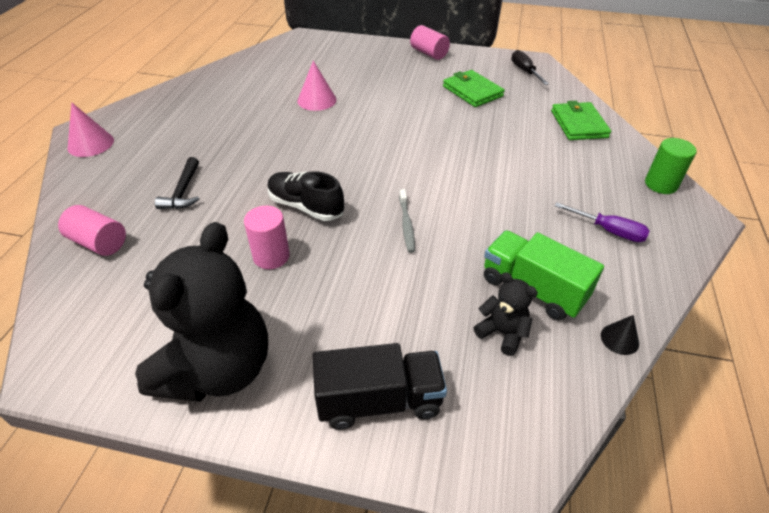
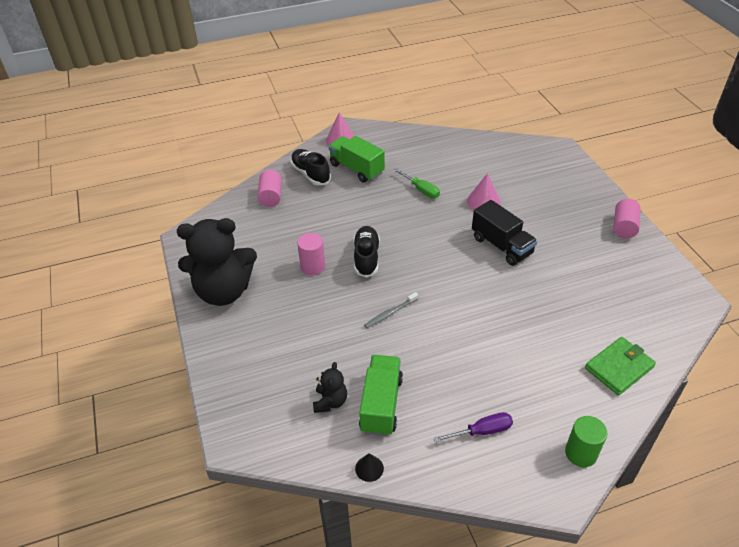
camera: 60 degrees right, 0 degrees up
(111, 191) = (310, 174): none -> black shoe
(156, 153) = (356, 169): none -> green truck
(183, 191) = (334, 200): black hammer -> none
(251, 127) = (421, 190): none -> green screwdriver
(379, 401) = (244, 365): black truck -> black truck (501, 246)
(472, 91) = (593, 279): green wallet -> none
(525, 71) = (670, 300): black screwdriver -> none
(608, 231) = (482, 431): purple screwdriver -> purple screwdriver turned 105 degrees counterclockwise

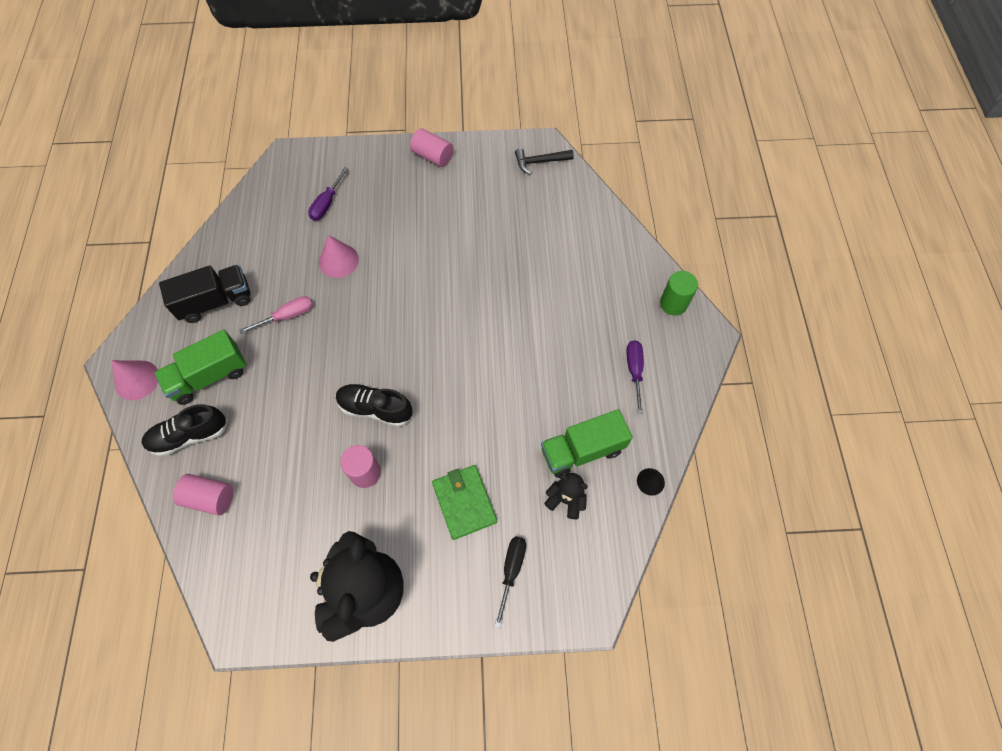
camera: 75 degrees left, 20 degrees up
(257, 377) = (511, 571): none -> black screwdriver
(381, 404) = (582, 450): green truck -> green truck turned 45 degrees counterclockwise
(390, 313) = (468, 407): grey toothbrush -> none
(421, 190) = (287, 316): green screwdriver -> pink screwdriver
(501, 246) = (413, 269): black truck -> black truck (216, 301)
(531, 180) = (327, 203): none -> purple screwdriver
(619, 367) = (597, 238): green wallet -> green wallet (464, 502)
(677, 302) = (540, 162): none -> black hammer

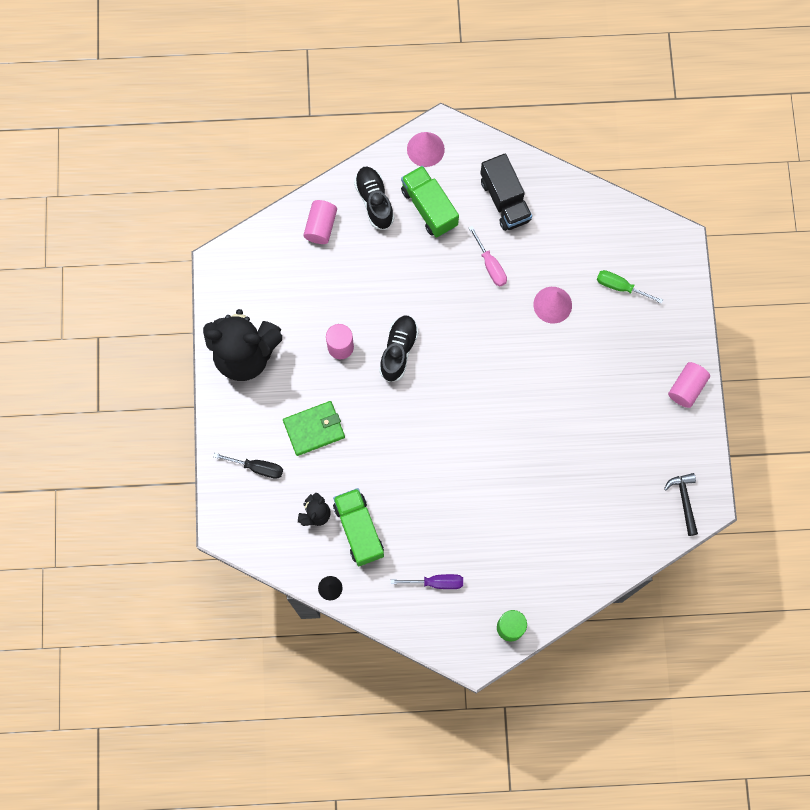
camera: 90 degrees right, 10 degrees up
(327, 203) = (620, 287): purple screwdriver -> green screwdriver

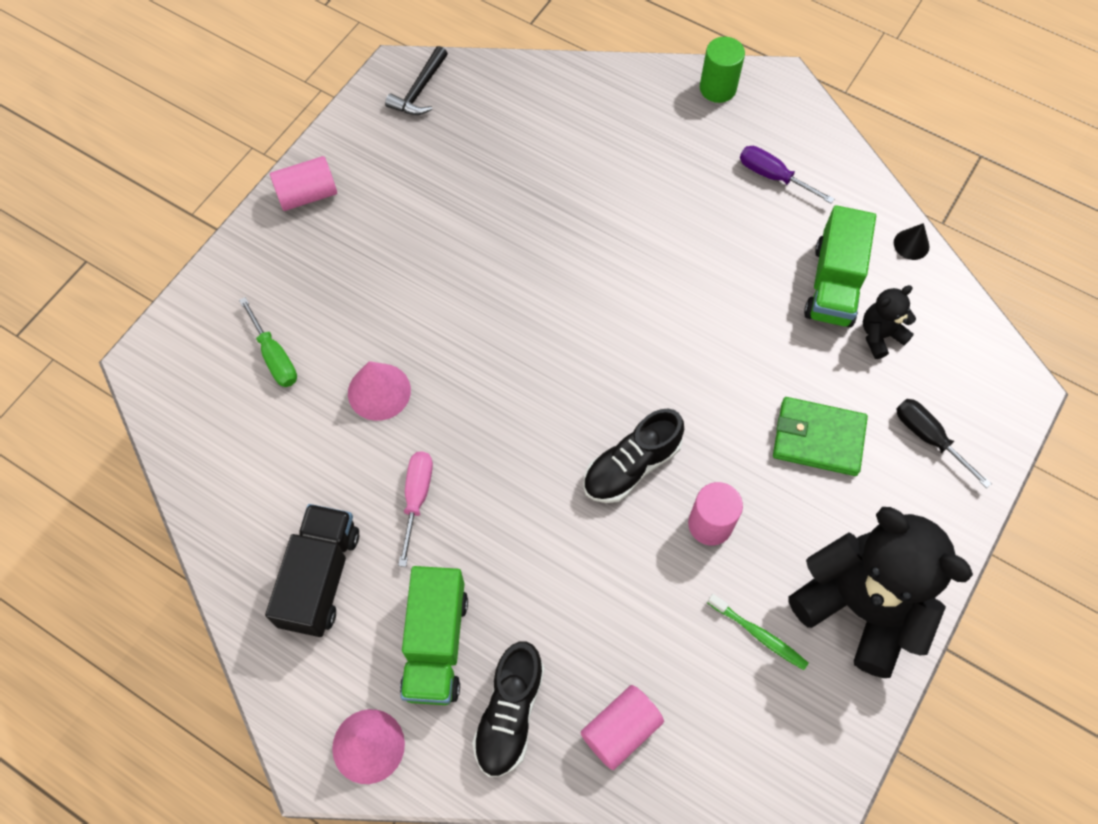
camera: 145 degrees left, 10 degrees down
(285, 309) = (758, 634): none -> green toothbrush

